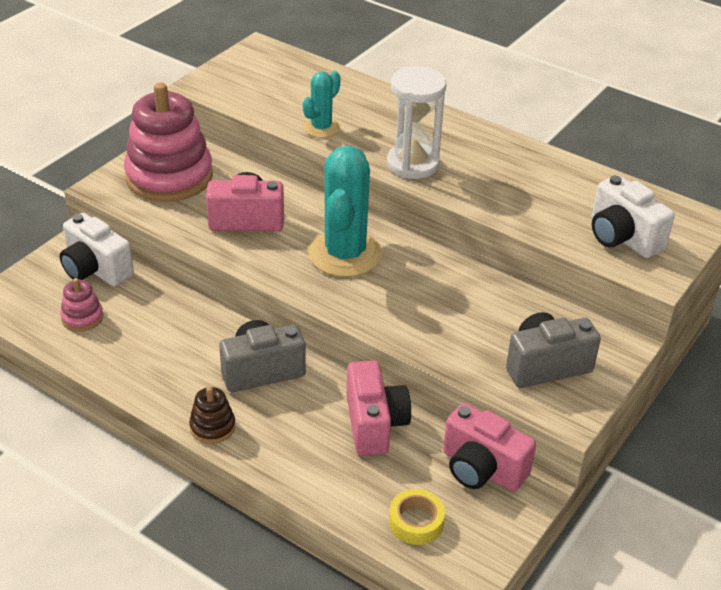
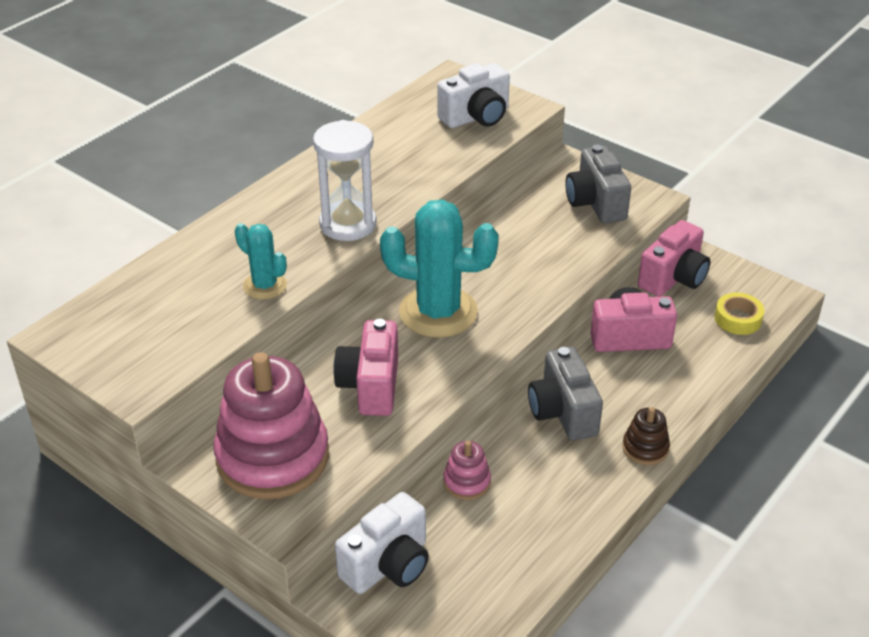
camera: 85 degrees left, 0 degrees up
(82, 317) = (479, 570): pink stacking toy -> pink stacking toy (467, 482)

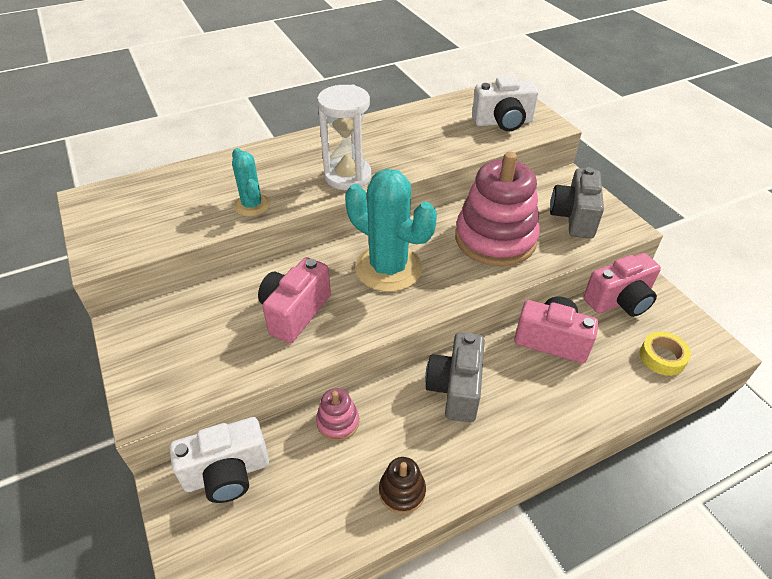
camera: 25 degrees right, 5 degrees up
(273, 457) = (180, 346): pink stacking toy -> pink stacking toy (495, 239)
(645, 448) = (510, 452): brown stacking toy -> brown stacking toy (402, 491)

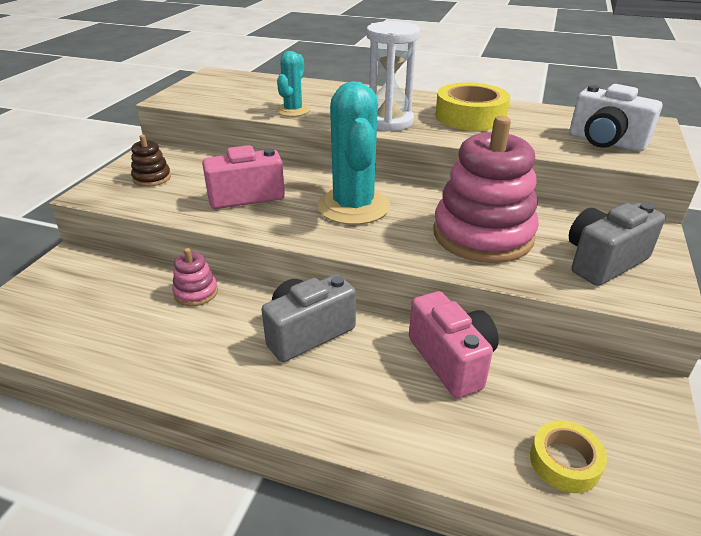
camera: 45 degrees right, 10 degrees down
(227, 473) = (97, 273): white camera -> none
(395, 140) = (470, 116): none -> yellow tape
(402, 491) = (163, 363): brown stacking toy -> brown stacking toy (152, 178)
(619, 301) = (587, 381): pink camera -> none

